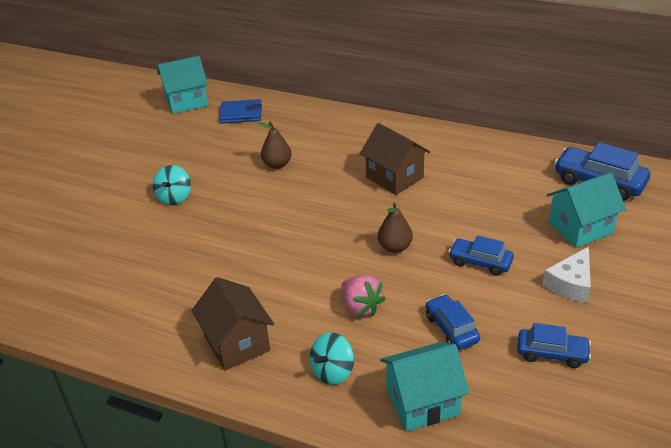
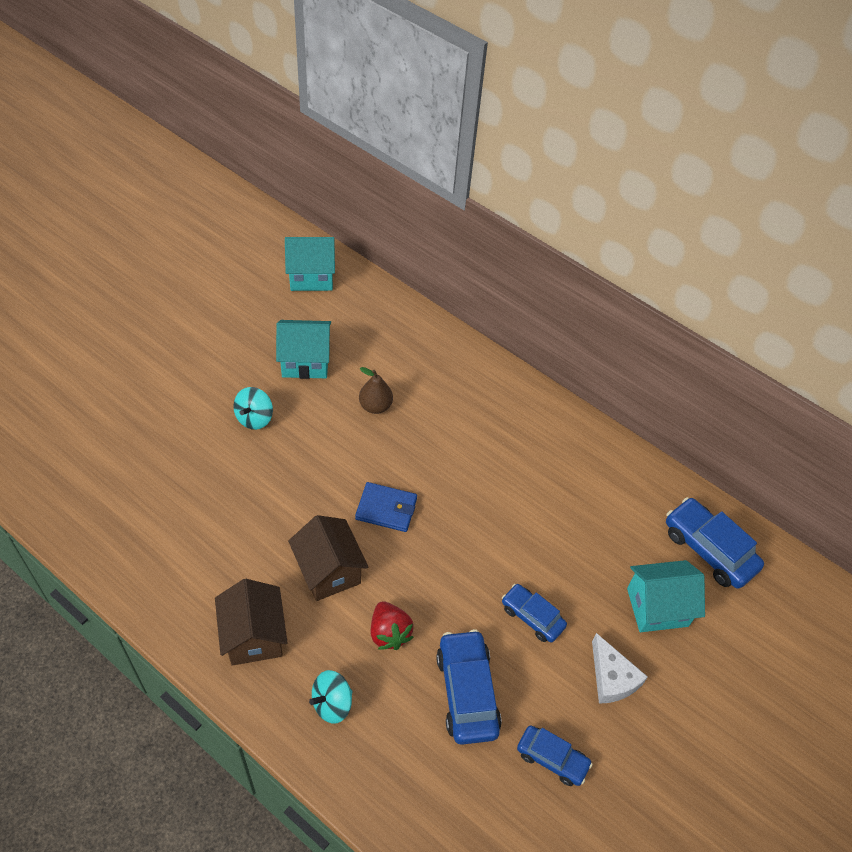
camera: 10 degrees right, 15 degrees up
(241, 114) = (363, 315): blue wallet -> blue wallet (386, 509)
(361, 307) = (389, 633): pink strawberry -> red strawberry
(394, 177) = (492, 467): brown house -> brown house (329, 571)
(395, 247) = (453, 566): brown pear -> none
(422, 402) = (402, 771): turquoise house -> turquoise house (305, 361)
(451, 328) = (466, 692): blue car -> blue car, size x1.59
(570, 284) = (612, 678): white cheese -> white cheese turned 75 degrees counterclockwise

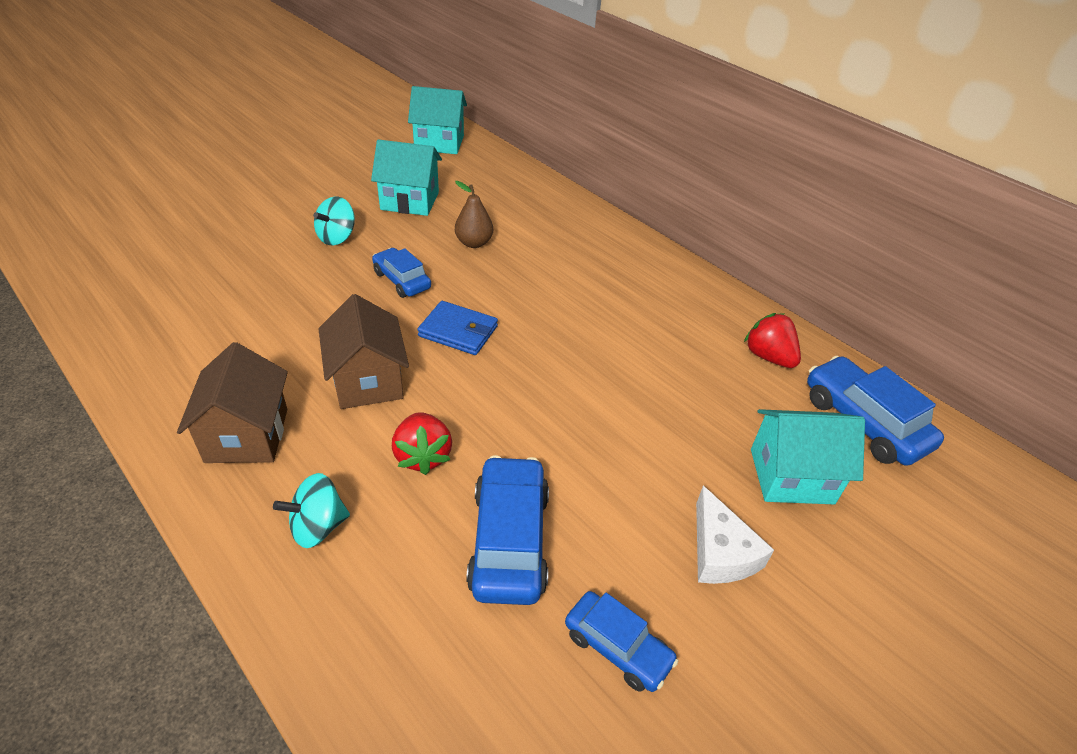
camera: 10 degrees right, 10 degrees down
(532, 617) = (617, 464): blue car -> blue car (402, 280)
(635, 496) = (768, 357): none -> red strawberry

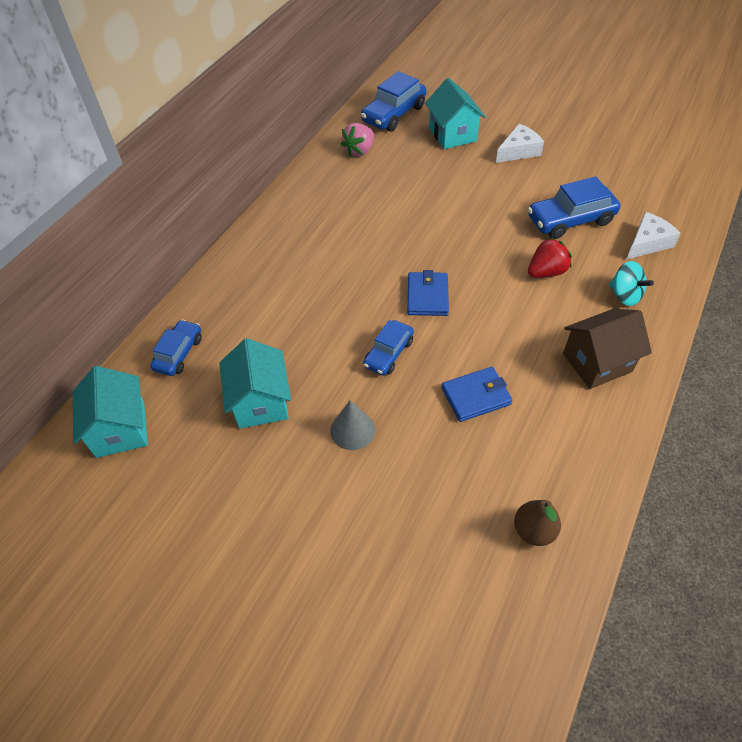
camera: 105 degrees left, 10 degrees up
(299, 319) = (476, 396): none -> blue wallet
(337, 237) = (352, 430): turquoise spinning top -> grey cone
(368, 381) = (508, 323): brown house -> none
(394, 628) = (647, 243): none -> white cheese
(474, 243) = (309, 327): brown pear -> brown pear (533, 530)
(617, 647) = (593, 173): blue car -> blue car (179, 353)
(768, 357) = (359, 151): red strawberry -> pink strawberry

